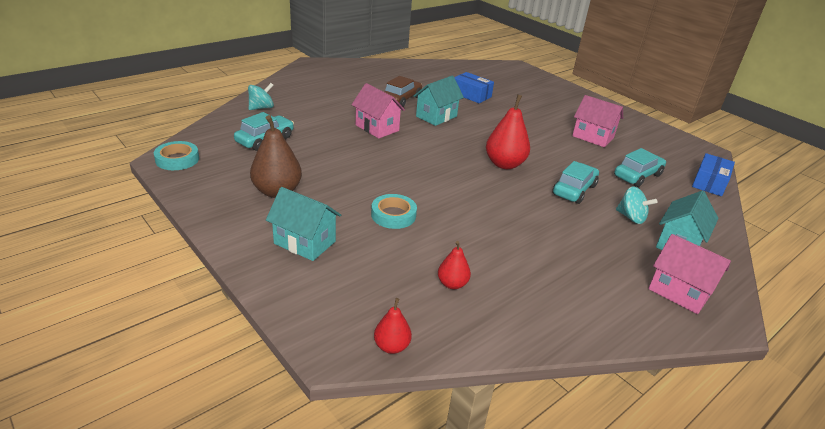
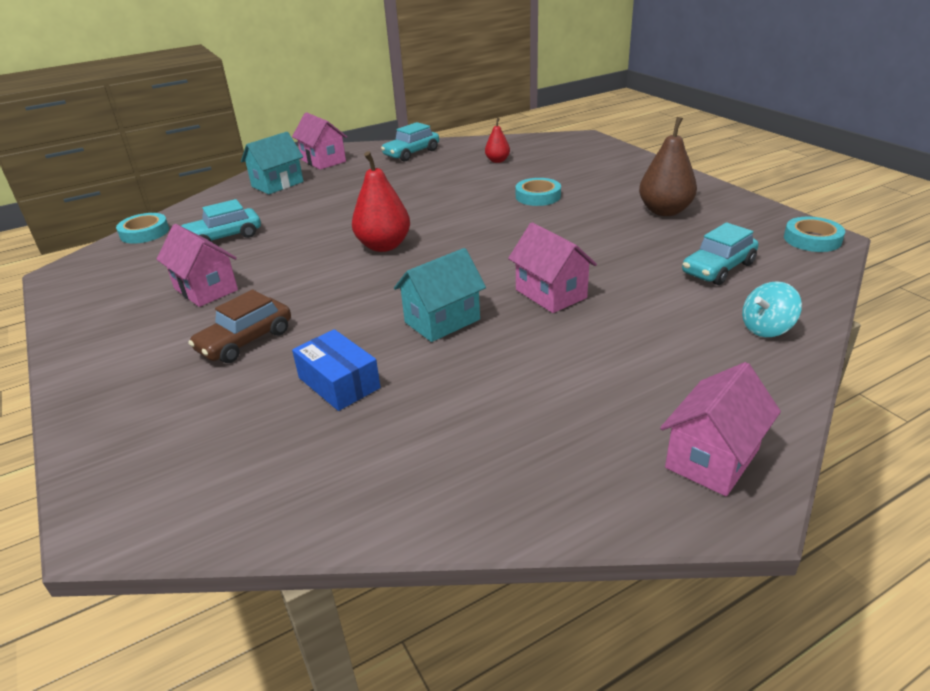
camera: 165 degrees left, 0 degrees up
(305, 242) = (619, 178): turquoise house -> none
(315, 72) = (712, 458): none -> pink house
(391, 346) = (547, 139): red pear -> none
(401, 99) = (498, 362): brown car -> brown car (245, 341)
(574, 190) = (325, 221): turquoise car -> turquoise car (411, 153)
(631, 217) = (294, 200): turquoise spinning top -> none
(709, 183) = (144, 232): blue box -> turquoise tape

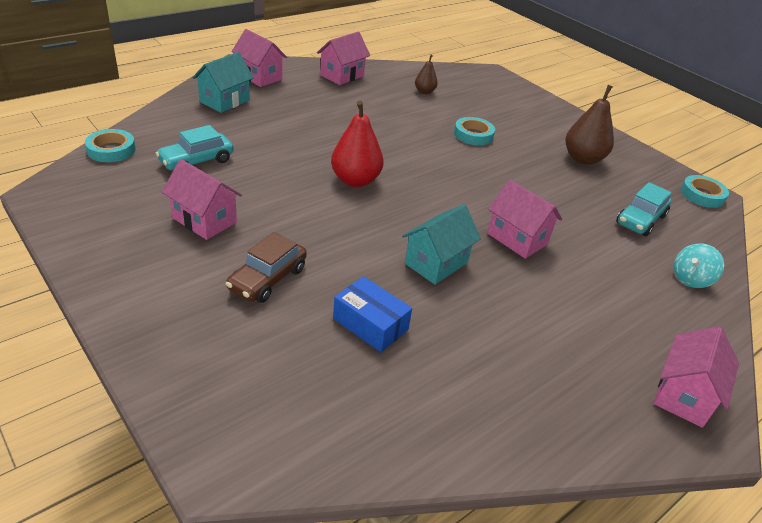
camera: 15 degrees left, 5 degrees up
(411, 153) = (342, 75): turquoise car -> pink house
(497, 161) = (424, 92): red pear -> brown pear

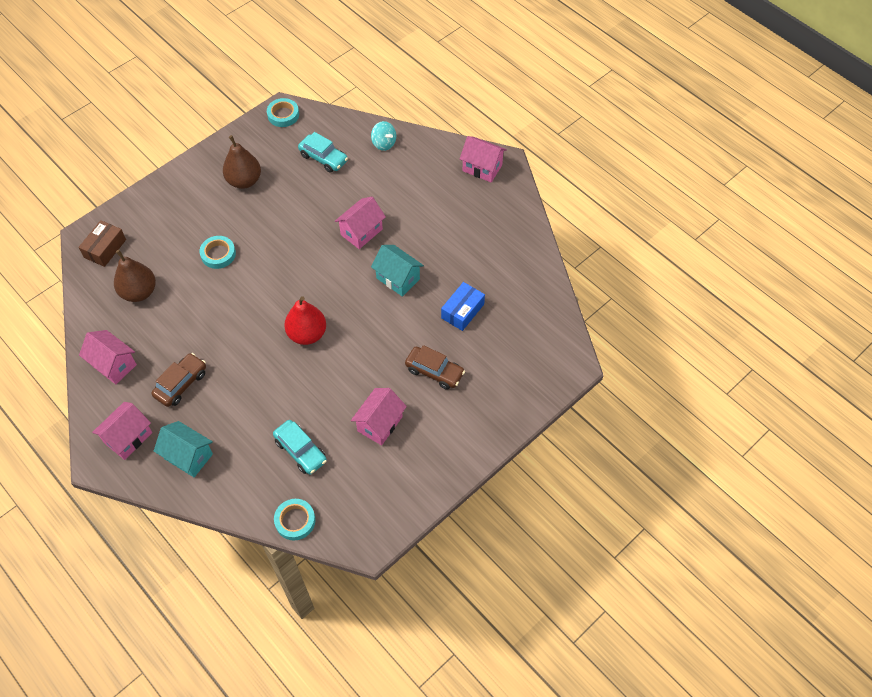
camera: 90 degrees left, 20 degrees up
(310, 103) = (181, 384): none -> brown car
(424, 92) = (139, 292): brown pear -> brown pear, size x1.81
(477, 80) = (105, 248): none -> brown box

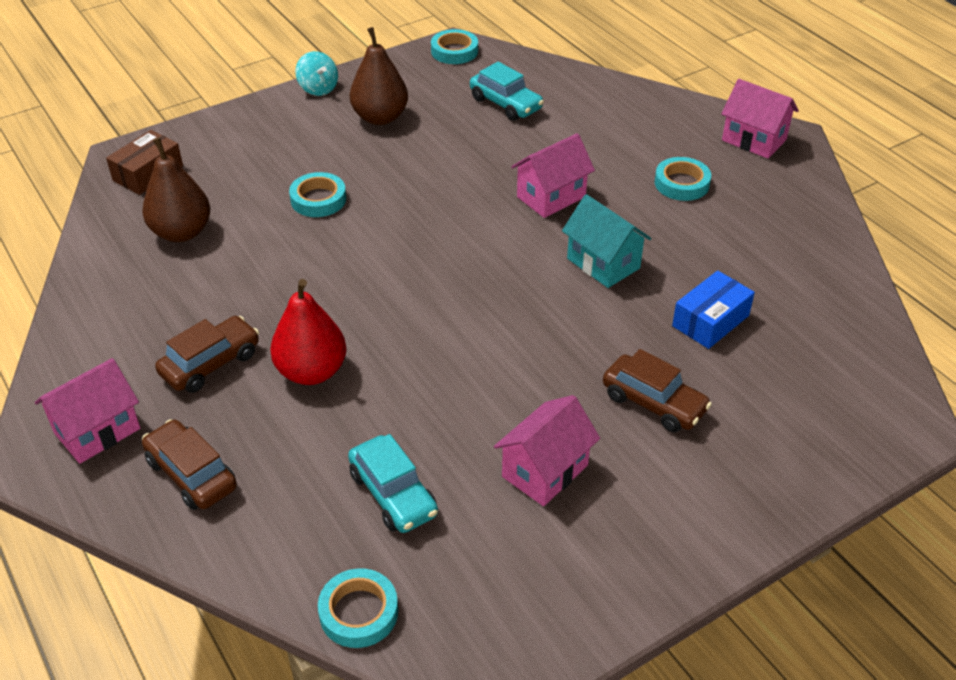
camera: 10 degrees right, 15 degrees down
(113, 365) = (109, 322): pink house -> none
(188, 456) = (191, 474): turquoise house -> brown car
(307, 334) = (438, 320): red pear -> red pear (311, 371)
(384, 143) = (601, 97): turquoise spinning top -> turquoise spinning top (318, 88)
(440, 210) = (681, 183): none -> turquoise tape

